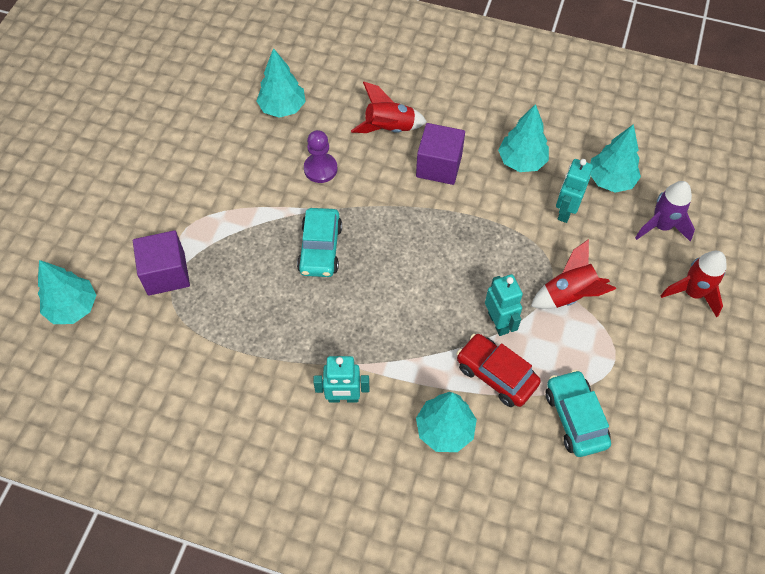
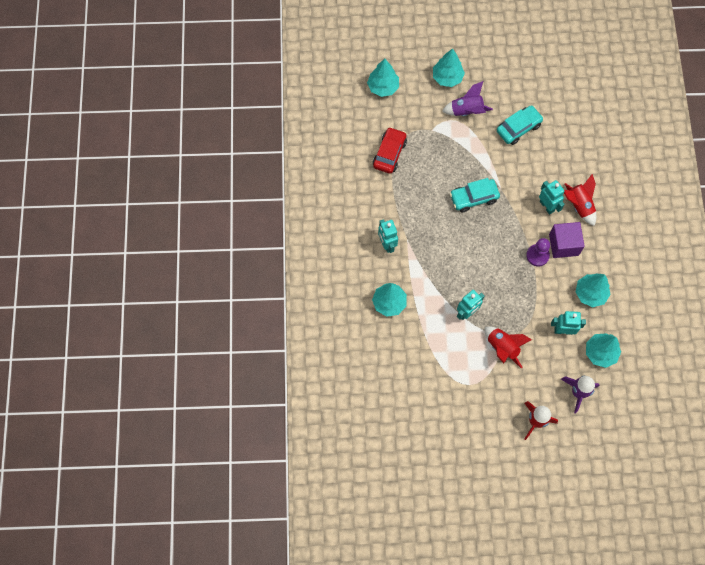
camera: 70 degrees right, 10 degrees up
(166, 273) = (423, 123): purple cube -> none
(178, 209) = (466, 111): none -> purple rocket
(282, 108) = (565, 137): turquoise tree -> turquoise tree (447, 77)
(320, 169) = (529, 177): purple pawn -> purple pawn (537, 255)
(374, 164) = (547, 206): none -> turquoise robot
(496, 375) = (433, 320): red car -> red car (389, 154)
(575, 418) = (424, 370): turquoise car -> turquoise car (518, 128)

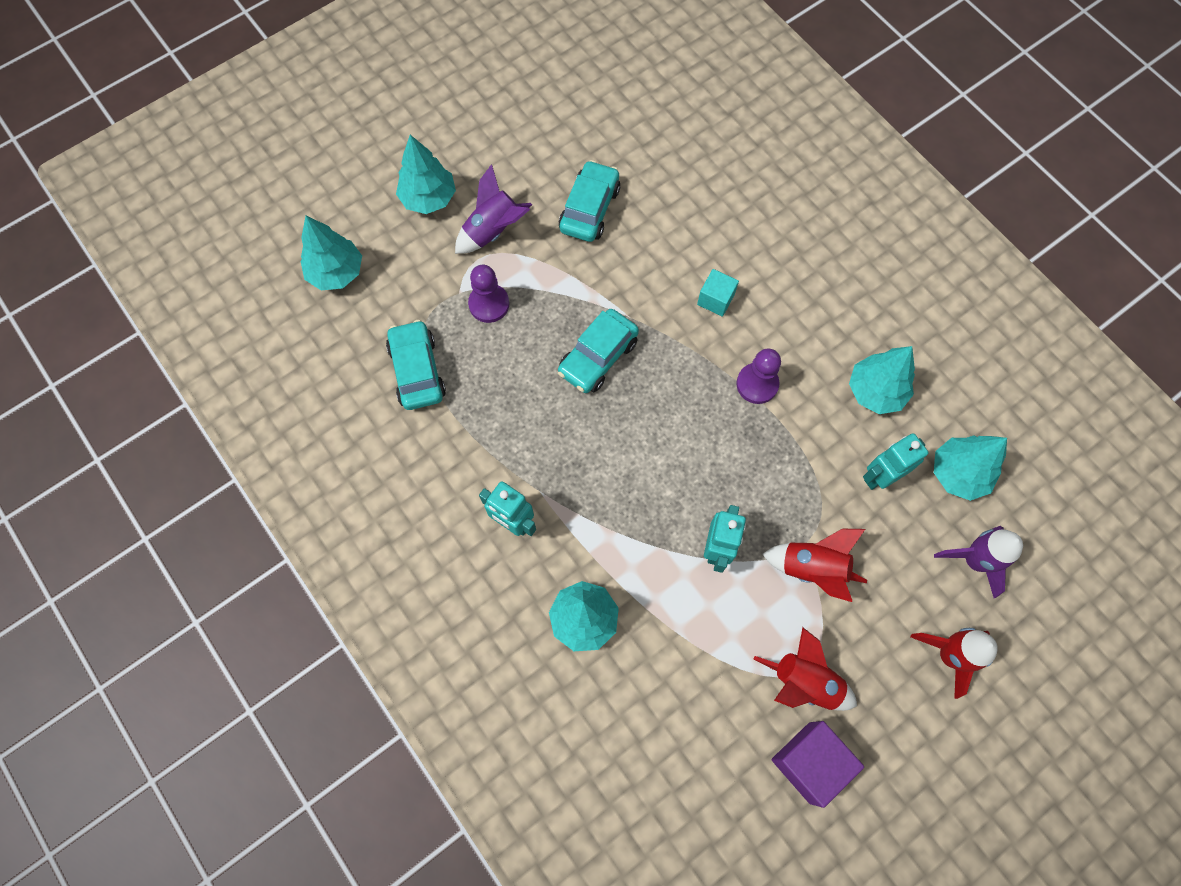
camera: 35 degrees left, 0 degrees up
(389, 154) = (417, 371): red car -> turquoise car
(441, 143) = (489, 304): none -> purple pawn
(547, 206) = (715, 299): turquoise robot -> turquoise cube
(563, 244) = (782, 342): purple cube -> purple cube (809, 762)
(579, 205) = (760, 269): red rocket -> red rocket (804, 682)

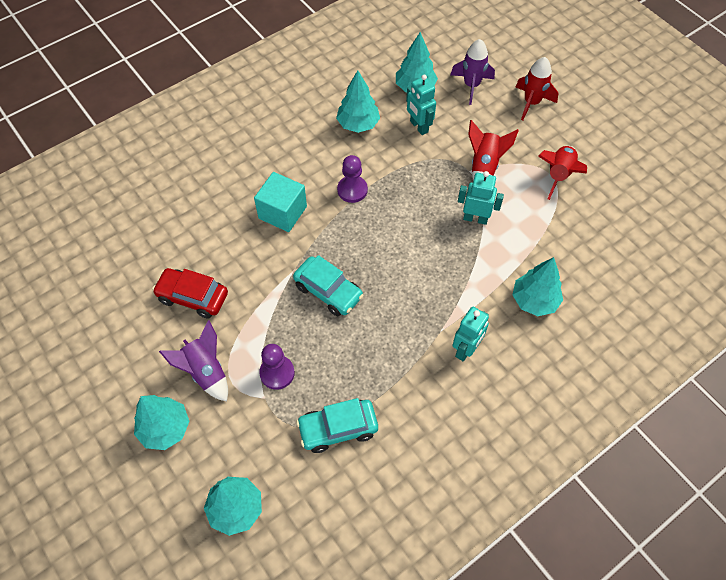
camera: 90 degrees left, 10 degrees down
(589, 209) = (193, 297): turquoise car -> red car
(715, 299) = (282, 212): turquoise cube -> turquoise cube, size x1.65
(809, 762) = (607, 175): purple cube -> none

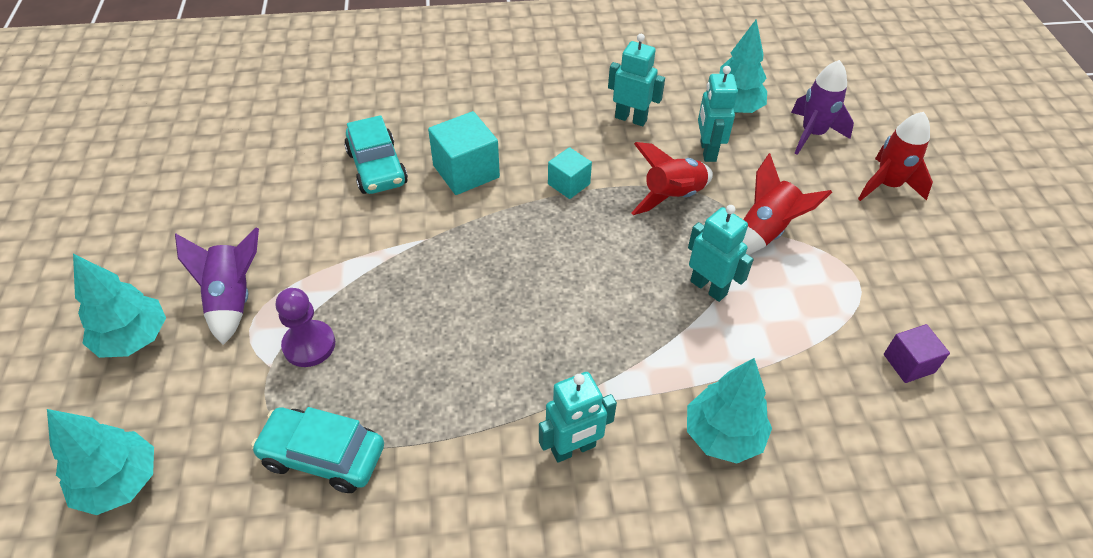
camera: 30 degrees right, 10 degrees down
(193, 297) = (291, 213): red car -> none
(328, 291) = (448, 282): turquoise car -> turquoise car (377, 168)
(352, 190) = (569, 184): purple pawn -> turquoise cube
(358, 124) = (631, 118): turquoise tree -> turquoise robot
(558, 175) = (871, 288): red rocket -> red rocket (672, 197)
(599, 211) = (908, 363): none -> purple cube

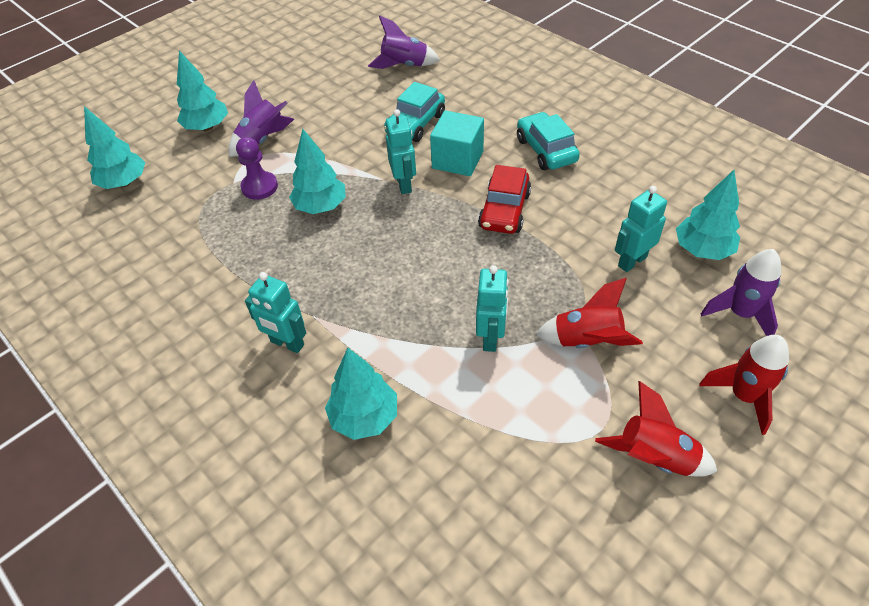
camera: 55 degrees right, 0 degrees up
(277, 122) = (404, 66): none -> purple rocket
(323, 456) = (194, 240): turquoise car -> turquoise car (546, 150)
(406, 309) = (321, 207): none -> turquoise tree
(569, 184) = (504, 210): turquoise cube -> red car
(631, 118) = (610, 202): turquoise robot -> turquoise robot (404, 184)
(672, 197) = (558, 269): red rocket -> red rocket (654, 458)
(908, 363) = (546, 507): purple cube -> none

